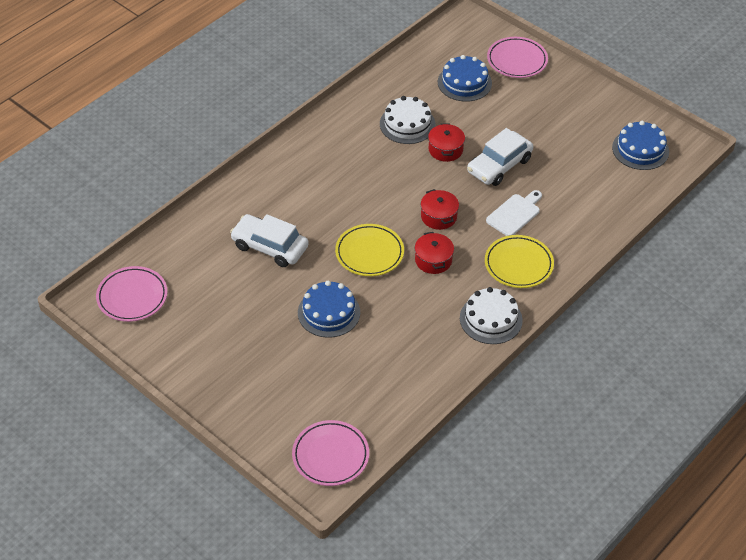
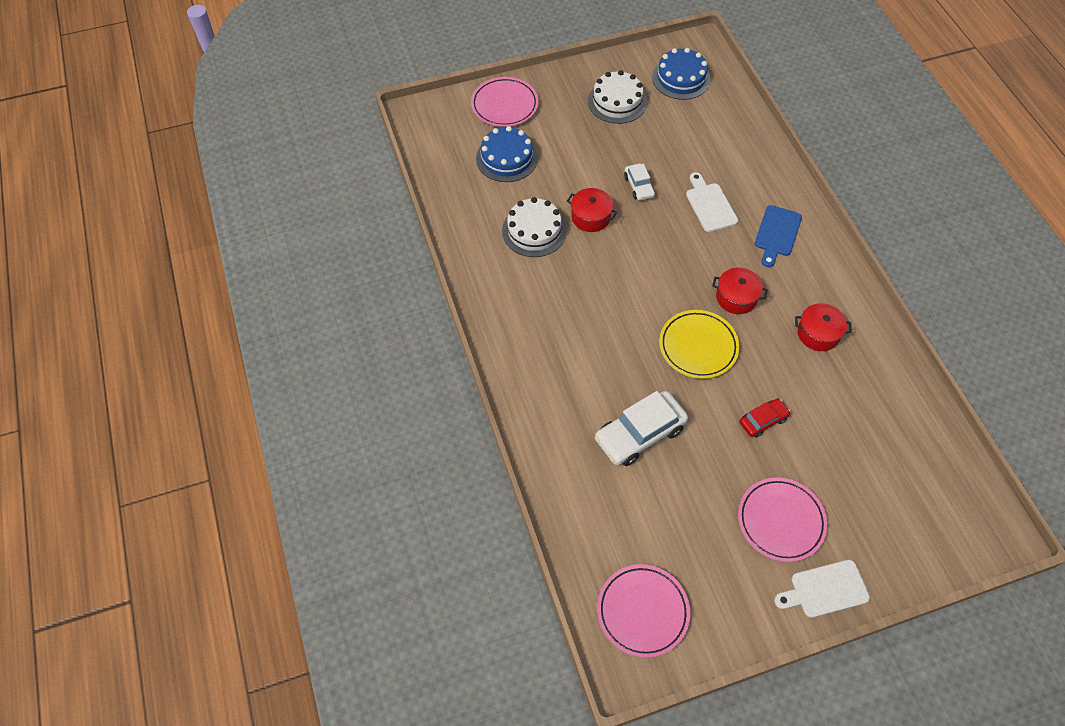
camera: 60 degrees left, 10 degrees up
(208, 392) = (825, 589): none -> white cutting board
(329, 312) = (763, 420): blue cake -> red car
(330, 456) = (959, 507): pink plate -> pink plate (780, 521)
(439, 216) = (679, 265): red pot -> red pot (818, 334)
(491, 319) = (836, 288): white cake -> white cake (617, 101)
(499, 165) = (639, 186): white car -> white car, size x0.54
(518, 264) = (777, 233): yellow plate -> blue cutting board

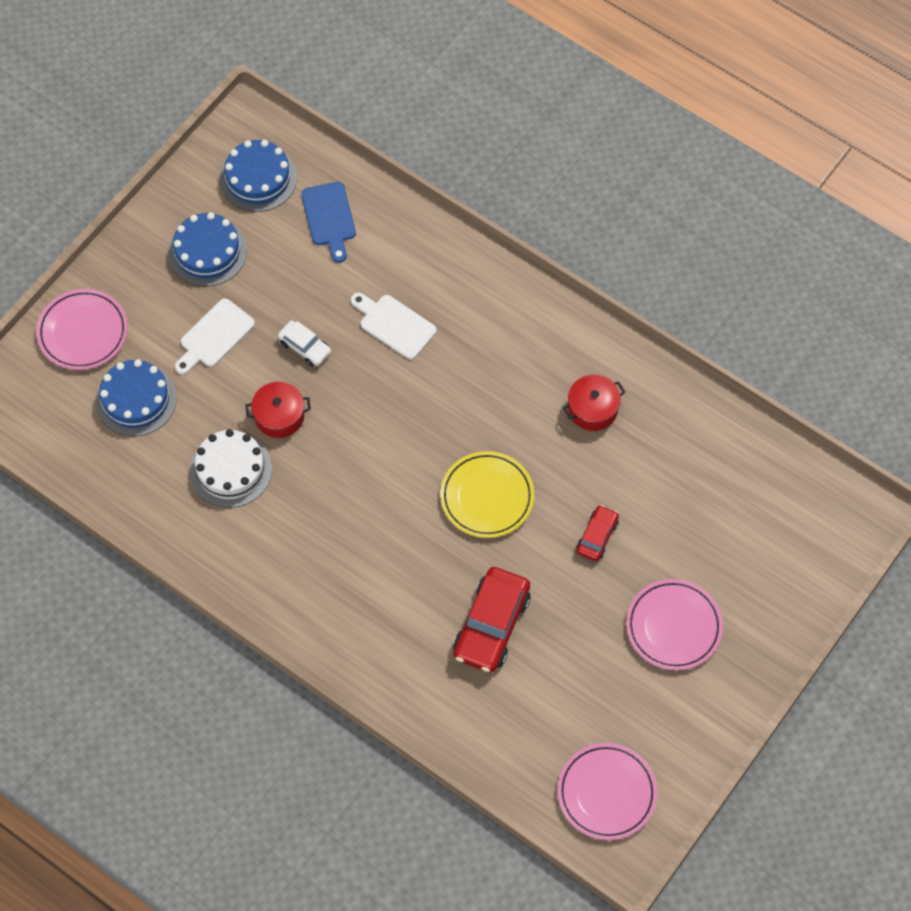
camera: 35 degrees left, 5 degrees up
(617, 101) = (207, 252): white cake -> blue cake
(640, 434) = (491, 625): white car -> red car
(736, 297) = (489, 418): red pot -> none
(777, 233) = (484, 318): blue cutting board -> blue cutting board (329, 218)
(825, 589) = (749, 666): white cutting board -> white cutting board (214, 336)

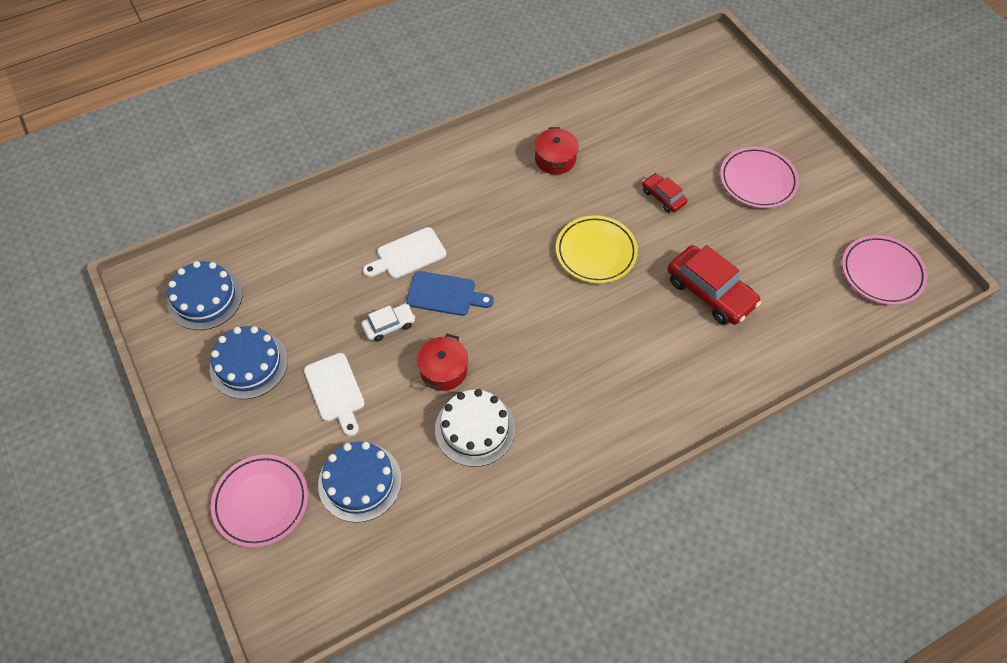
camera: 65 degrees left, 5 degrees down
(329, 218) = (279, 261): blue cutting board -> blue cutting board (445, 294)

